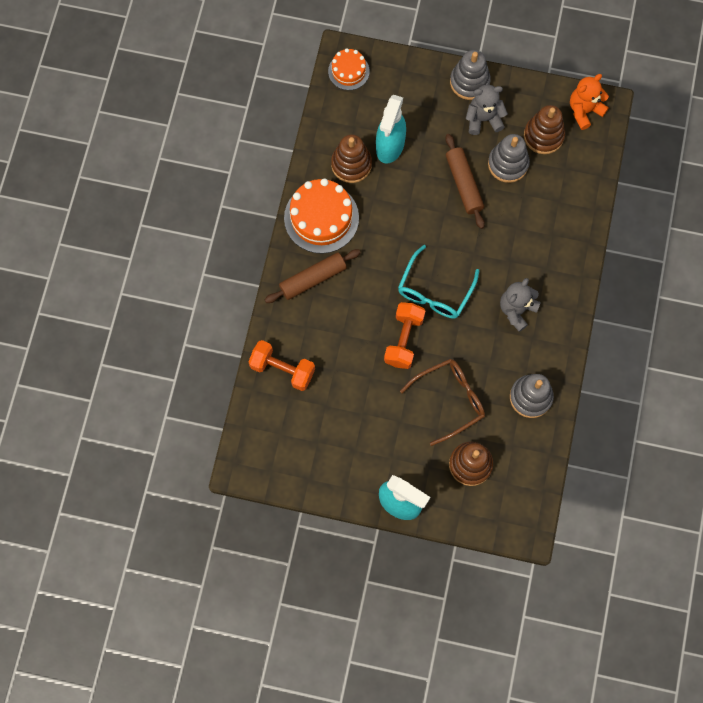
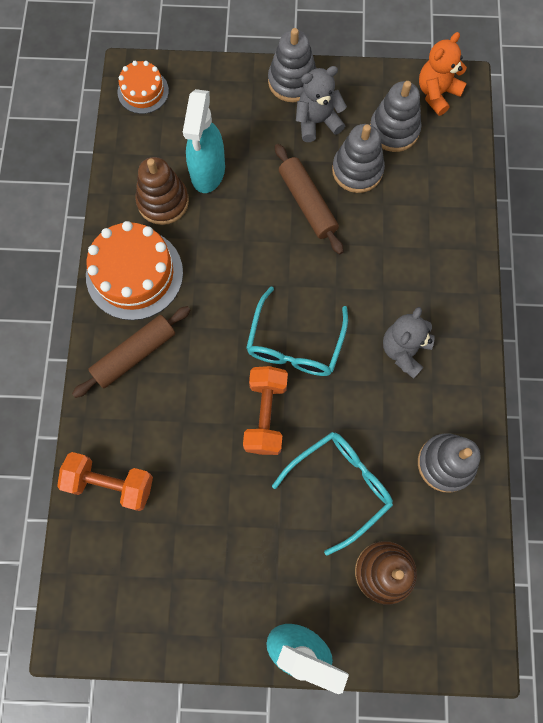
camera: 10 degrees left, 0 degrees up
(450, 399) = (340, 486): brown glasses -> turquoise glasses
(543, 136) = (394, 130): brown stacking toy -> grey stacking toy

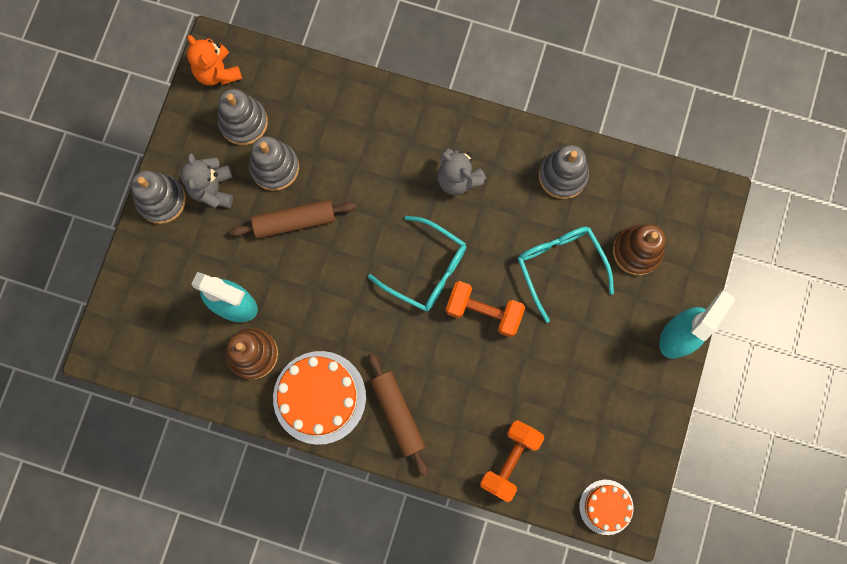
camera: 75 degrees left, 5 degrees up
(143, 91) = (125, 346): orange cake -> orange cake (606, 507)

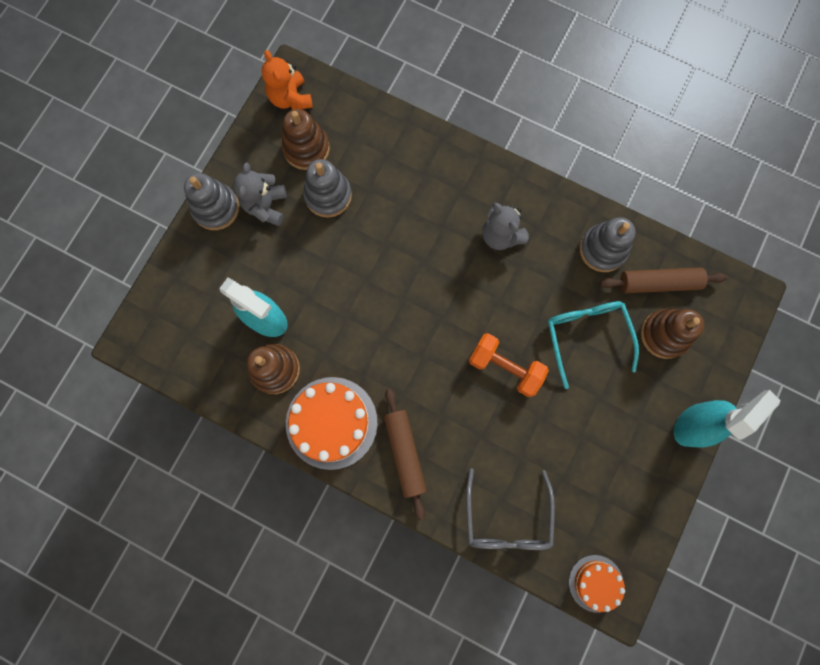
camera: 10 degrees right, 0 degrees up
(243, 122) = (306, 148): grey stacking toy -> brown stacking toy
(294, 221) = (338, 249): brown rolling pin -> brown rolling pin (658, 283)
(427, 270) = (456, 317): turquoise glasses -> none
(510, 460) = (507, 518): orange dumbbell -> grey glasses

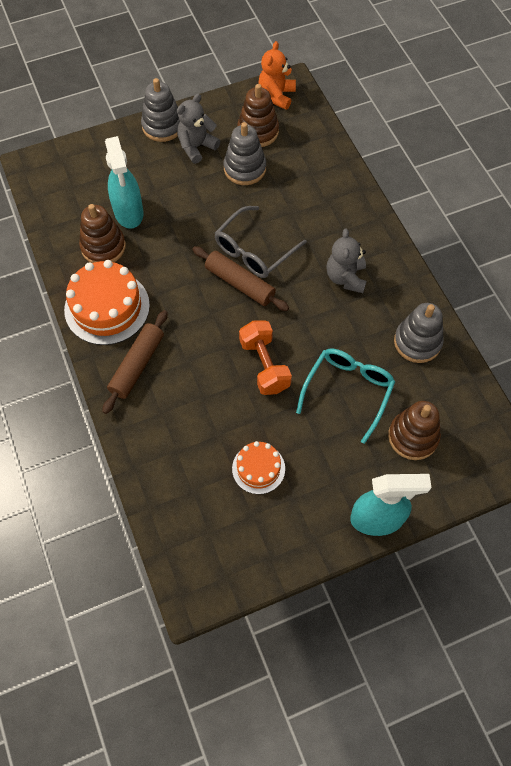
camera: 40 degrees right, 15 degrees down
(507, 518) = (166, 467): grey glasses -> grey glasses (254, 251)
(596, 583) = (189, 569): orange cake -> orange cake (258, 468)
(658, 283) = (442, 397): brown rolling pin -> brown rolling pin (240, 283)

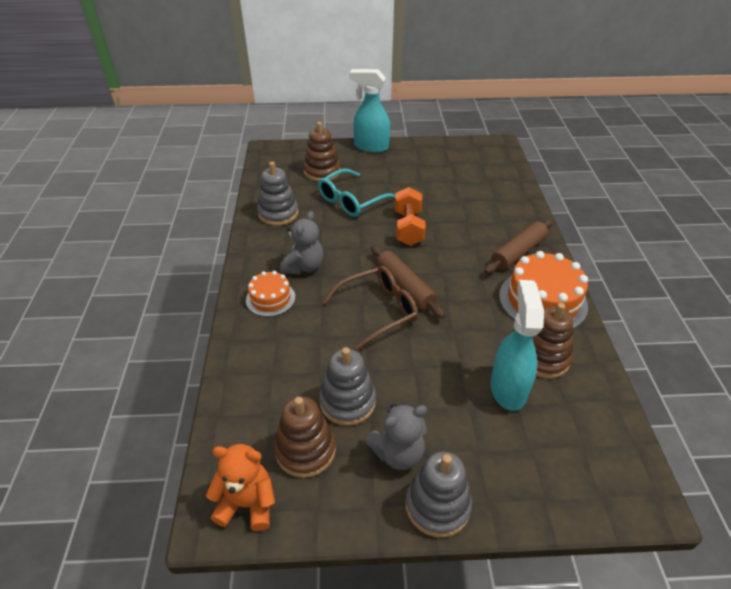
camera: 160 degrees left, 20 degrees down
(254, 251) = (378, 310): grey glasses -> brown glasses
(258, 468) = (437, 180): orange cake -> orange cake (270, 298)
(276, 96) = (247, 504): orange teddy bear -> orange teddy bear turned 120 degrees counterclockwise

